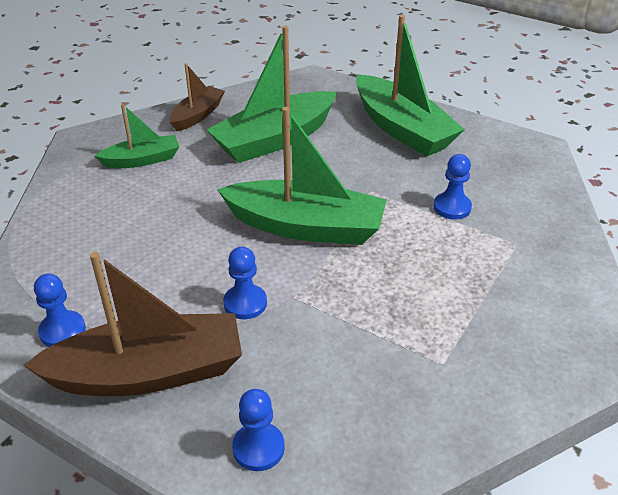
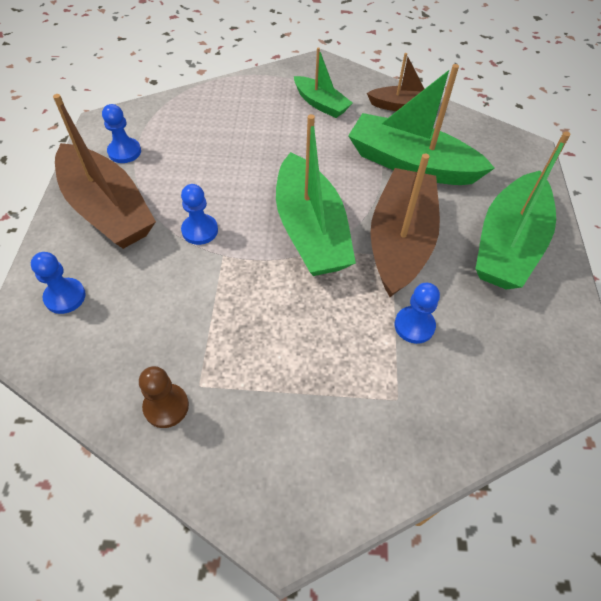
camera: 60 degrees right, 15 degrees up
(359, 180) = (400, 241): none -> brown boat
(454, 396) = (166, 406): none -> brown pawn

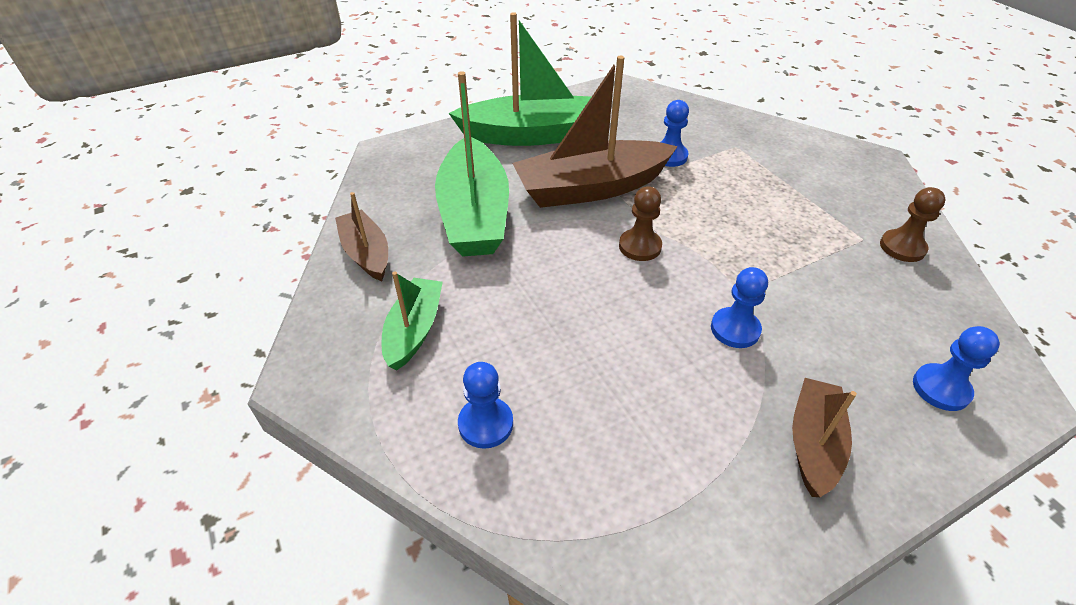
camera: 120 degrees left, 10 degrees down
(107, 209) = (813, 443): brown boat -> brown boat, size x0.55
(124, 152) = (710, 510): blue pawn -> blue pawn (485, 424)
(310, 230) = (640, 246): green boat -> brown pawn

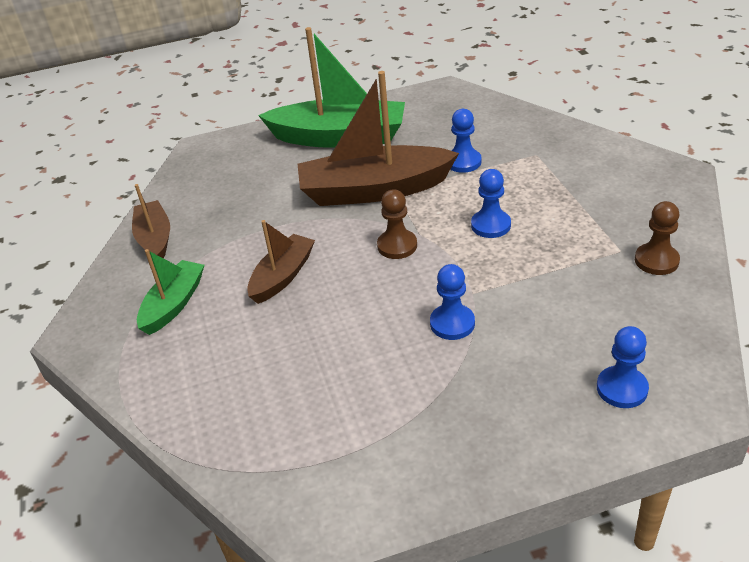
camera: 15 degrees right, 5 degrees down
(474, 214) = (258, 209): green boat -> none
(485, 424) = (206, 381): blue pawn -> blue pawn (490, 225)
(813, 443) = (477, 422): brown boat -> brown boat (282, 276)

